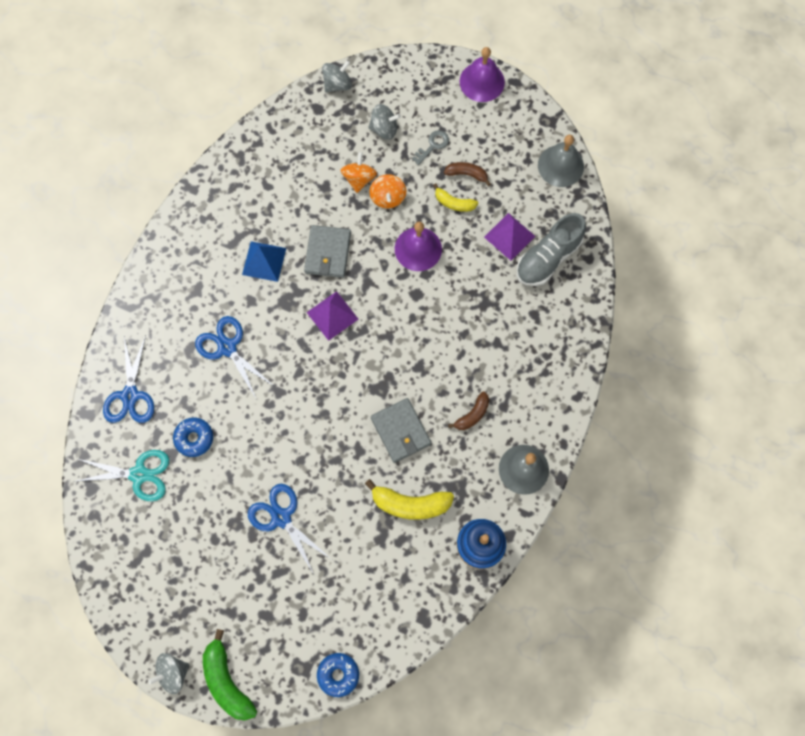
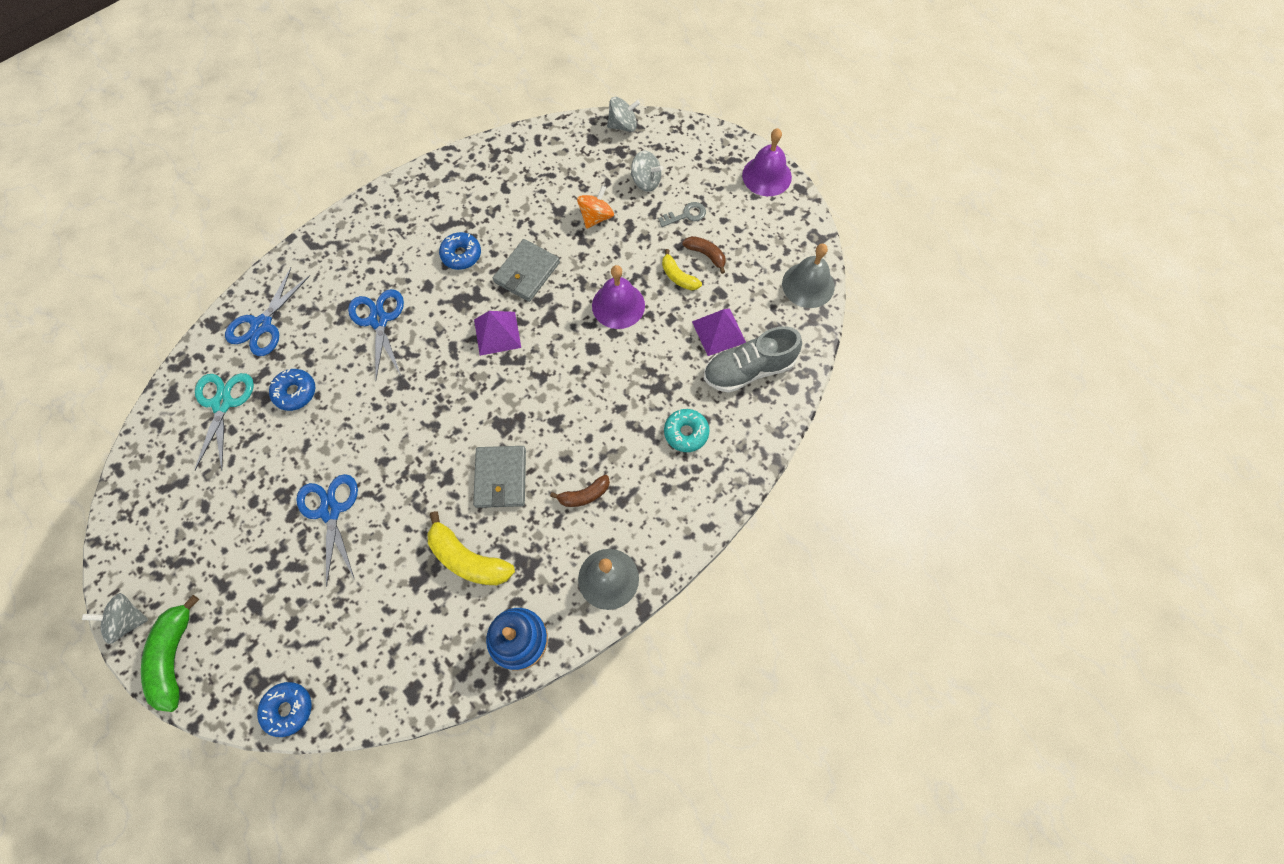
camera: 25 degrees right, 5 degrees down
(139, 474) = (222, 403): turquoise scissors -> turquoise scissors turned 120 degrees counterclockwise
(264, 261) = (461, 255): blue pyramid -> blue donut
(388, 197) = (615, 245): orange spinning top -> none
(525, 331) = (686, 433): none -> turquoise donut

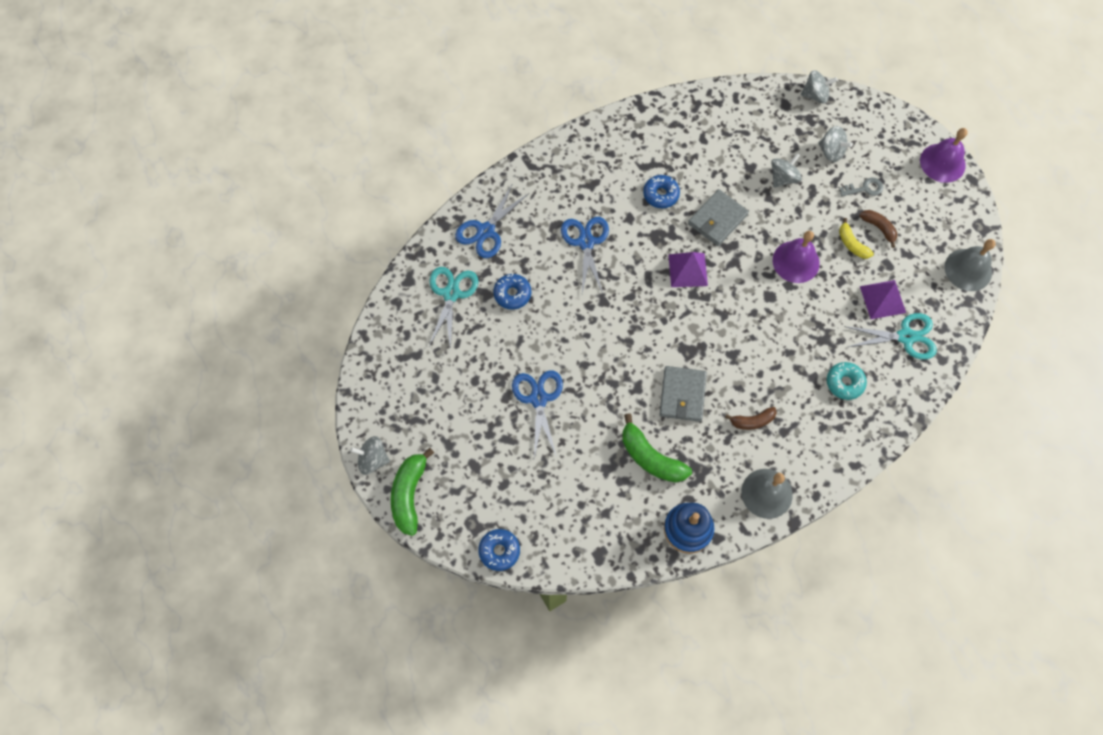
camera: 10 degrees right, 0 degrees up
(468, 559) = (650, 457): yellow banana -> green banana
(596, 217) = (783, 178): orange spinning top -> grey spinning top
(749, 369) = (906, 337): grey shoe -> turquoise scissors

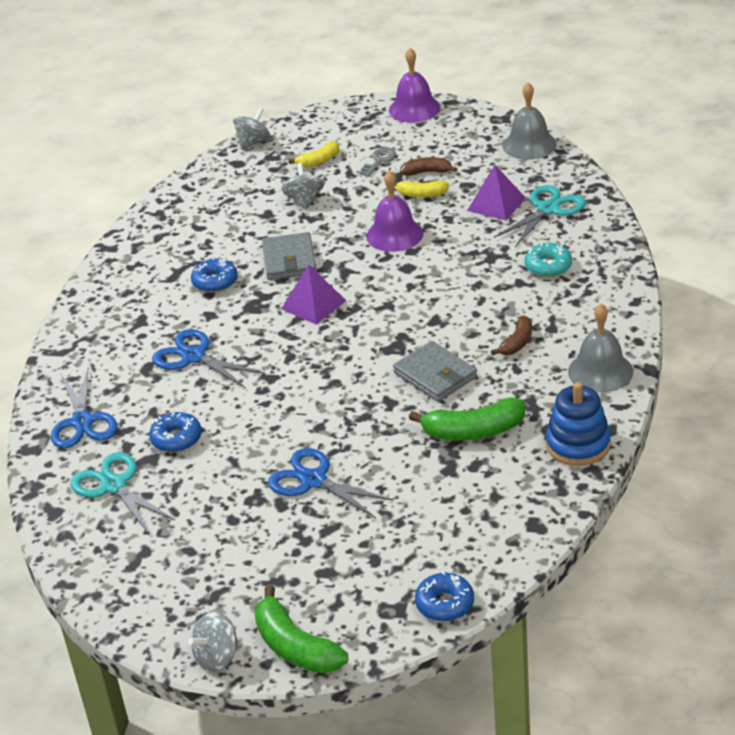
camera: 45 degrees left, 30 degrees down
(831, 151) = (319, 161): grey spinning top -> yellow banana

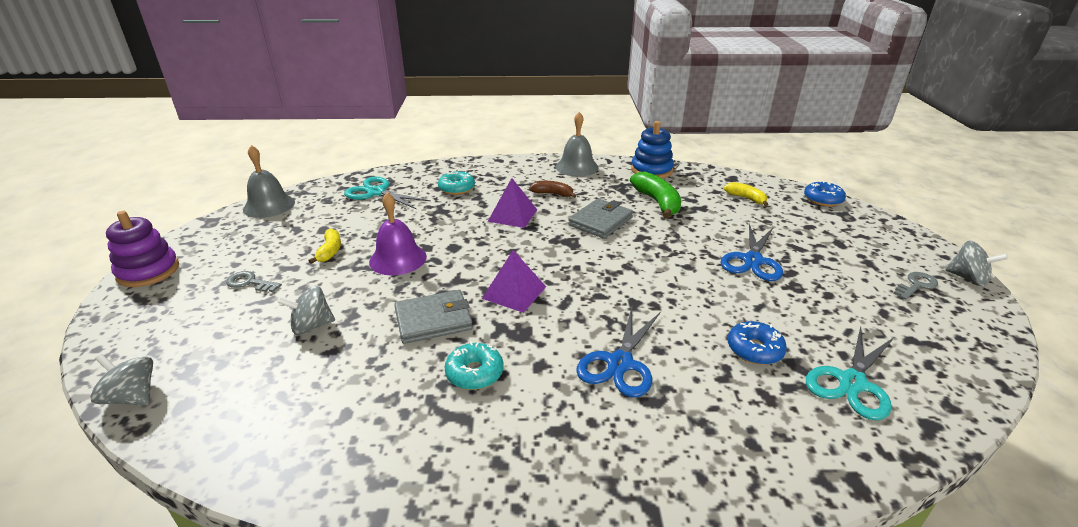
camera: 105 degrees left, 5 degrees down
(82, 422) = (776, 440): blue scissors -> none
(215, 282) = (474, 373): blue donut -> turquoise donut
(221, 601) = (916, 285): none -> grey key
(295, 647) = (917, 247): green banana -> none
(319, 161) = (224, 327): yellow banana -> yellow banana (746, 198)
(414, 108) = (148, 271): purple bell -> purple stacking toy
(427, 172) = (289, 252): brown banana -> none
(496, 204) = (361, 214): purple pyramid -> purple pyramid (512, 215)

